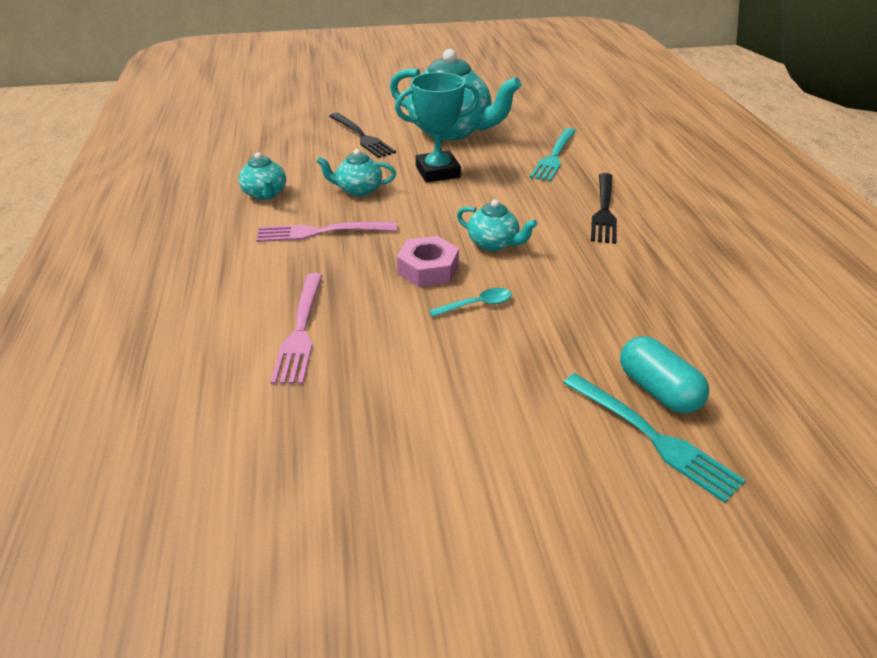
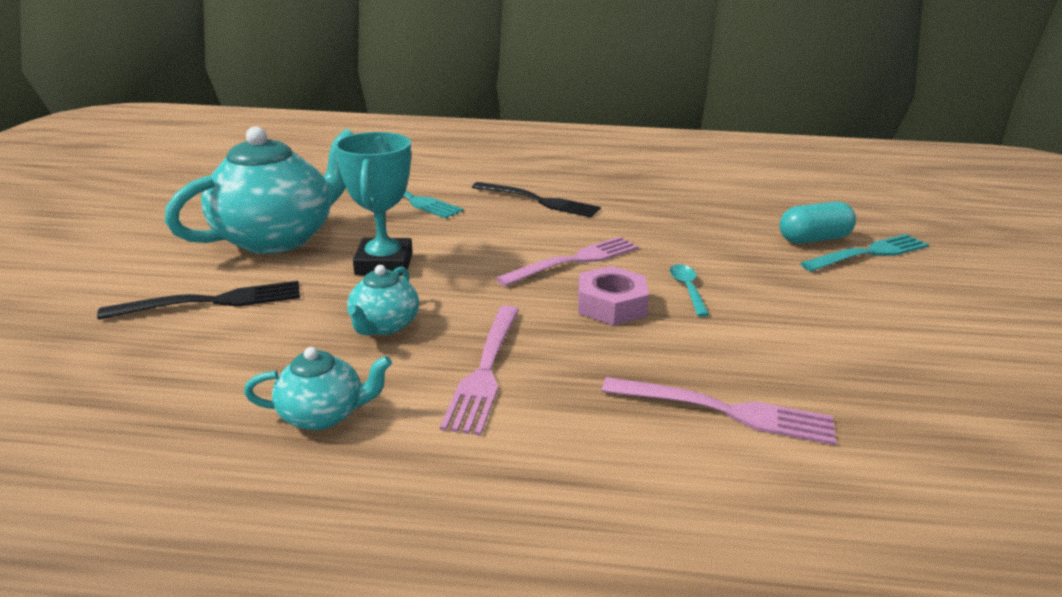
camera: 75 degrees left, 10 degrees down
(493, 243) = (574, 261): turquoise teapot -> pink fork

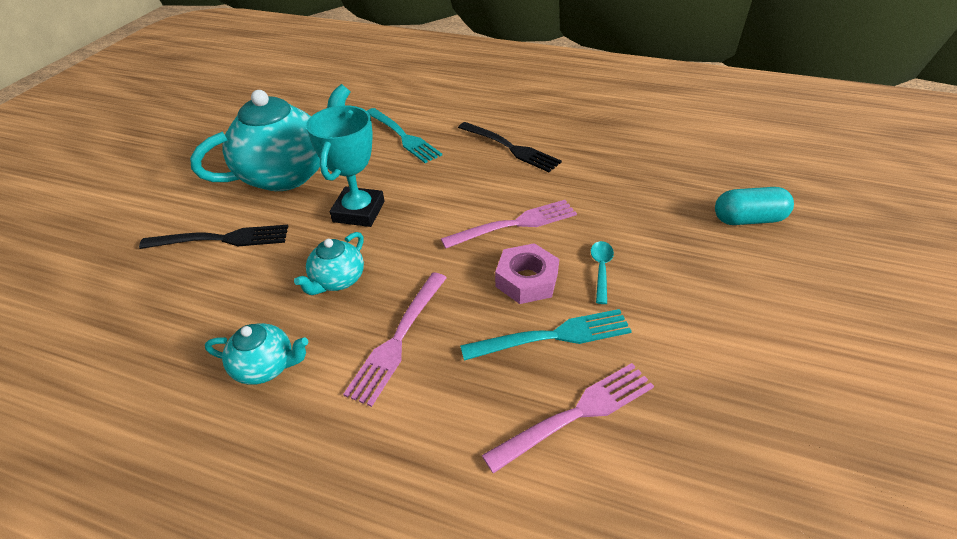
camera: 15 degrees right, 15 degrees up
(725, 411) = (576, 414): pink fork -> pink fork turned 60 degrees counterclockwise
(869, 253) = (796, 243): turquoise fork -> turquoise fork (553, 336)

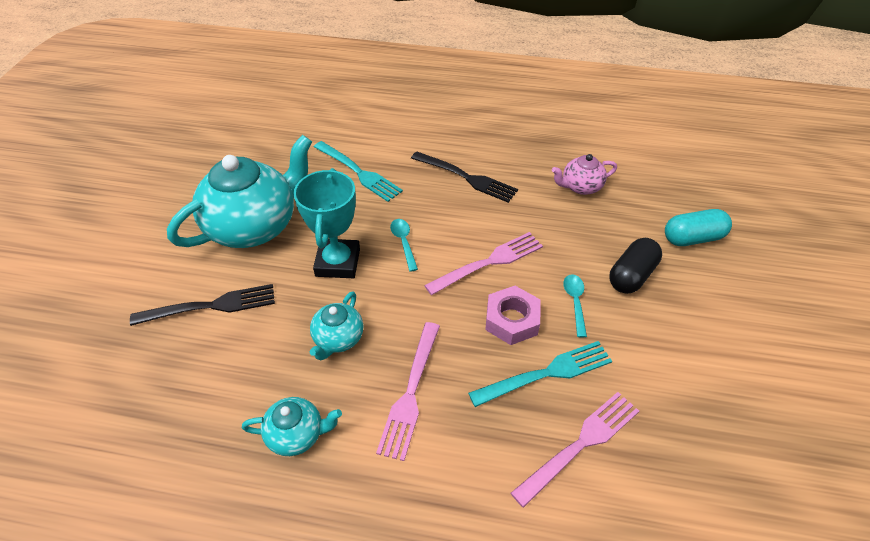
camera: 10 degrees left, 5 degrees up
(431, 199) = (404, 242): none -> turquoise spoon
(630, 163) = (580, 187): none -> pink teapot
(670, 249) = (631, 275): none -> black capsule

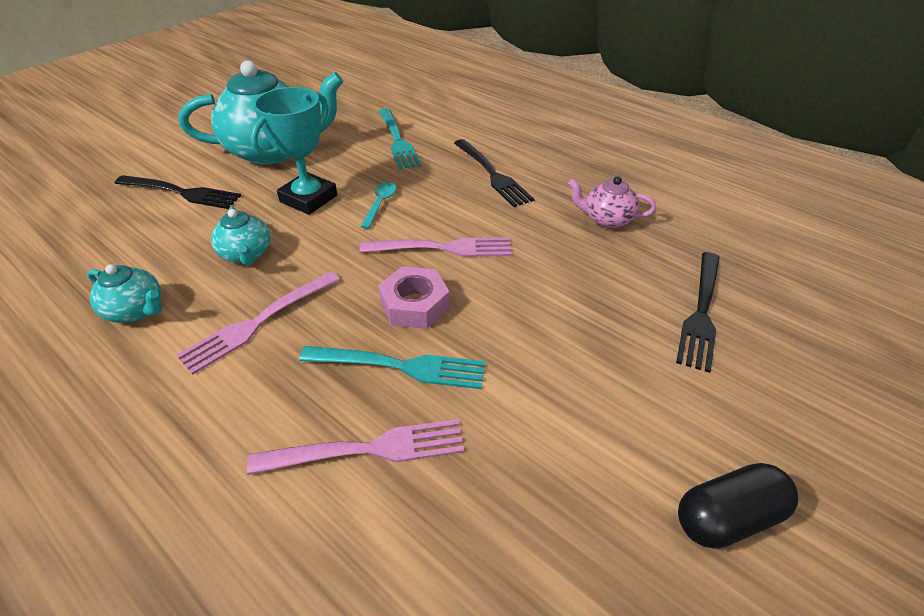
camera: 30 degrees right, 5 degrees down
(338, 339) = (246, 254): turquoise teapot -> turquoise teapot turned 75 degrees counterclockwise
(575, 302) = (497, 317): turquoise spoon -> none
(631, 275) = (587, 318): black capsule -> black capsule (727, 517)
(692, 238) = (701, 312): turquoise capsule -> black fork

